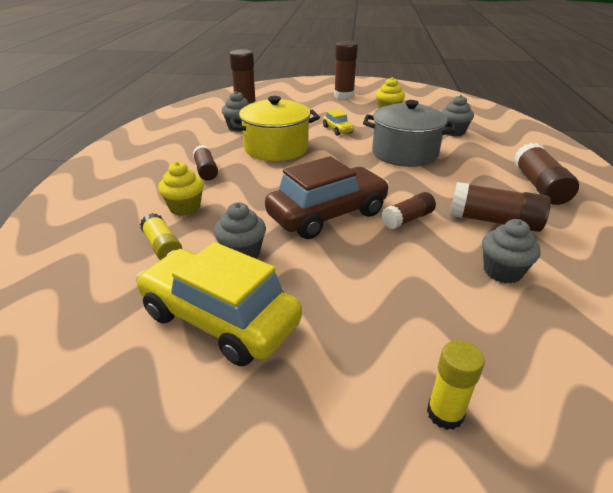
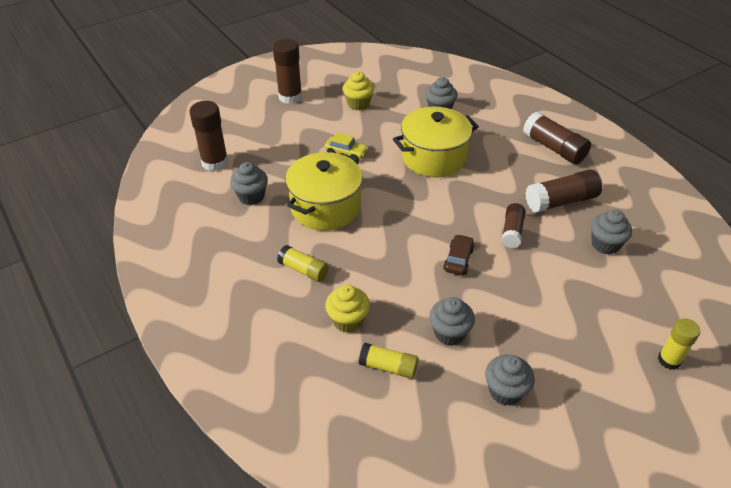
camera: 40 degrees left, 10 degrees up
(206, 171) = (303, 270): brown glue stick -> yellow glue stick
(220, 318) = (505, 391): yellow car -> grey cupcake
(327, 214) = (458, 260): brown car -> brown car, size x0.45
(404, 153) = (433, 157): grey pot -> yellow pot

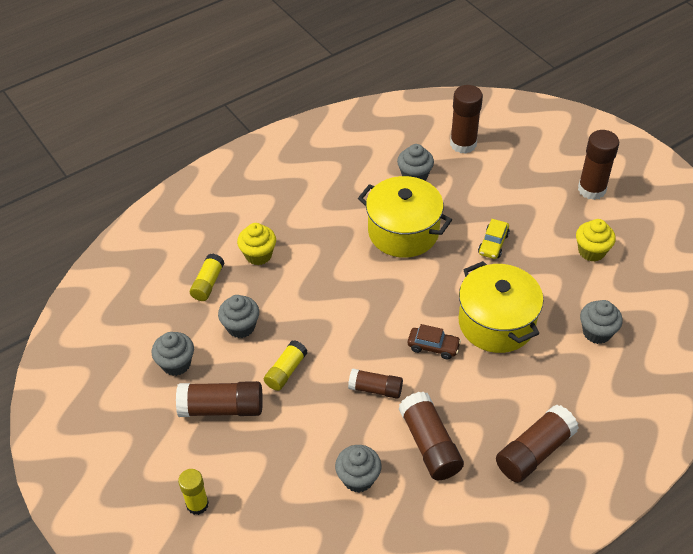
camera: 90 degrees right, 5 degrees up
(303, 270) = (318, 221): yellow glue stick -> yellow glue stick (286, 371)
(458, 260) = (332, 338): brown car -> brown car (433, 347)
(555, 345) = (221, 408): none -> brown glue stick

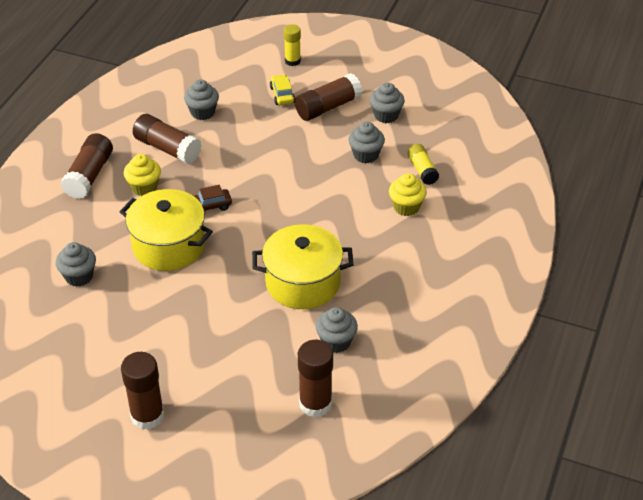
camera: 145 degrees right, 5 degrees down
(286, 371) = (305, 144): yellow glue stick -> none
(375, 389) = (231, 162): brown glue stick -> none
(493, 244) = (213, 310): yellow car -> yellow car (282, 95)
(591, 251) = (116, 347): yellow cupcake -> yellow cupcake (144, 187)

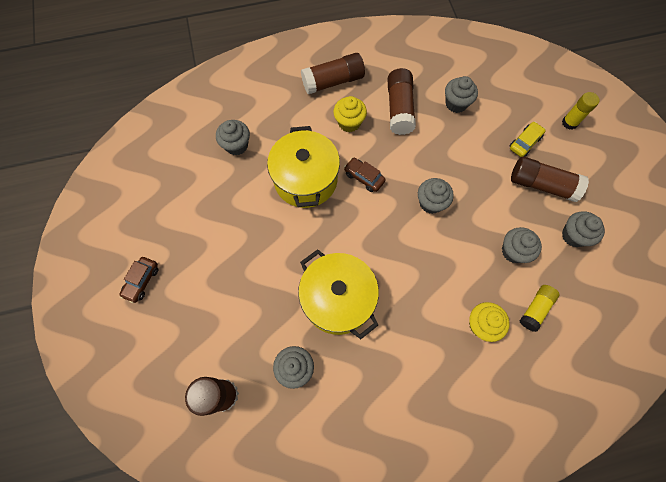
camera: 55 degrees right, 25 degrees up
(147, 416) = (141, 281): brown glue stick -> brown car
(276, 178) = (431, 203): none -> grey cupcake

